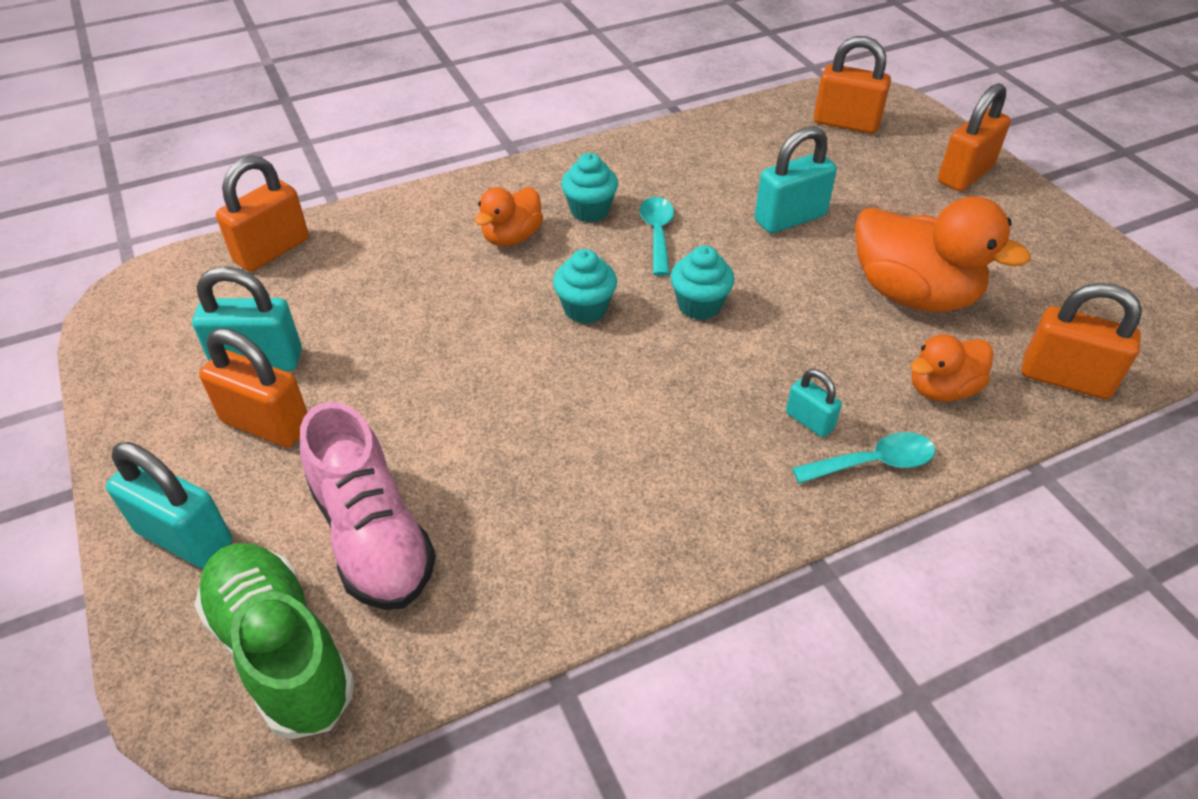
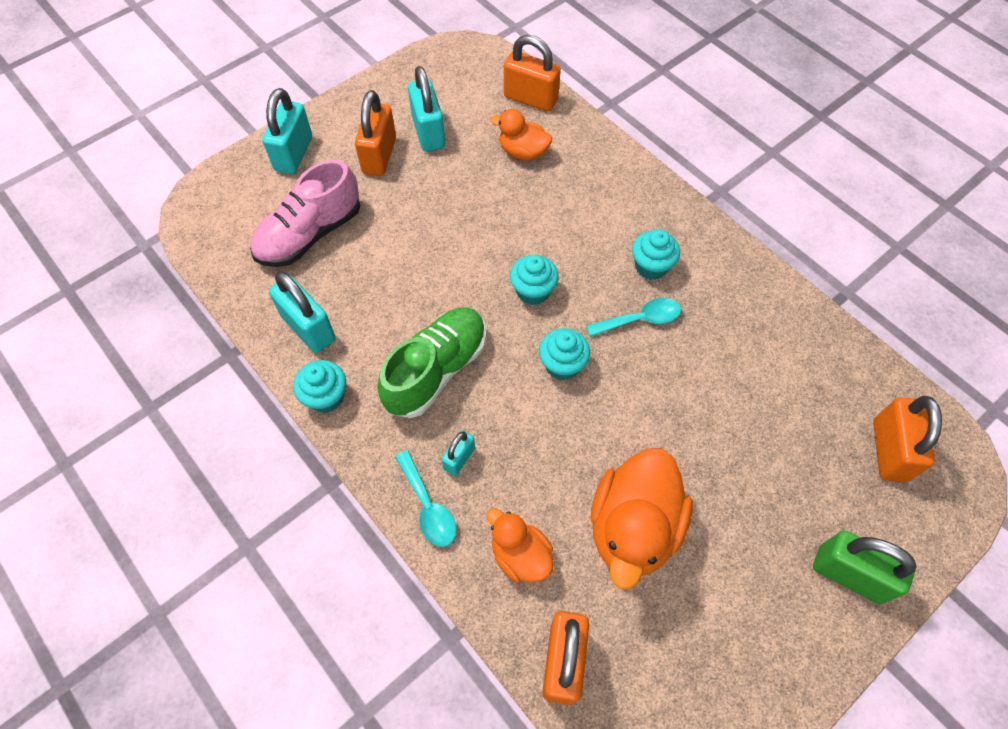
camera: 75 degrees right, 15 degrees up
(281, 651) = (232, 221): green shoe -> green shoe (436, 370)
(512, 237) = (597, 225): orange duck -> orange duck (523, 152)
(684, 553) = (326, 397): none -> turquoise cupcake
(790, 218) = (703, 416): turquoise padlock -> turquoise padlock (308, 328)
(965, 175) = (849, 574): orange padlock -> green padlock

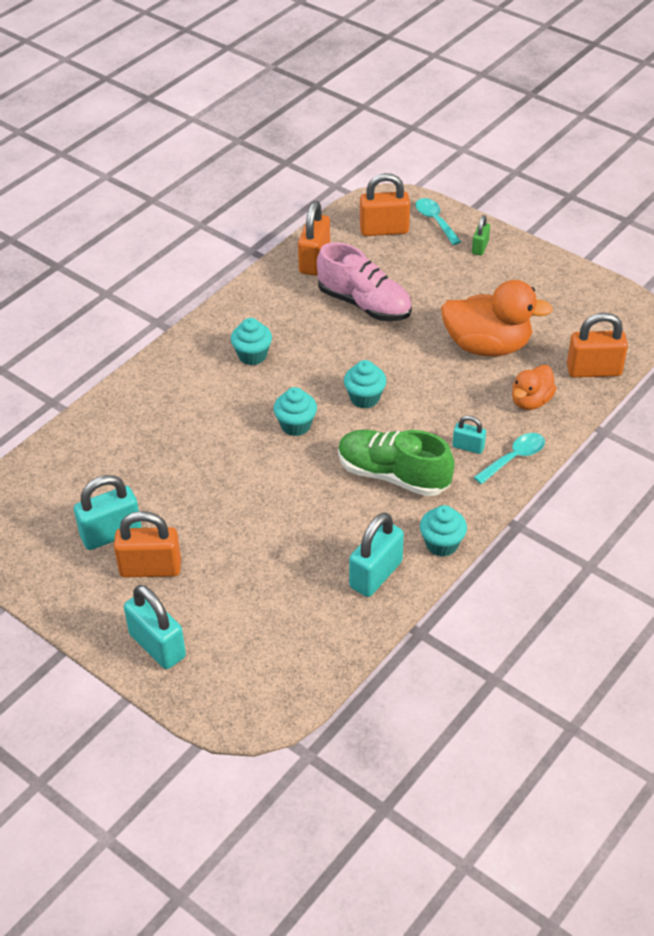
camera: 100 degrees left, 15 degrees down
(294, 154) = (157, 646): turquoise padlock -> turquoise padlock turned 45 degrees clockwise
(310, 234) = (266, 602): pink shoe -> pink shoe (364, 304)
(523, 152) = (130, 455): orange duck -> none
(530, 98) = (53, 459): orange padlock -> orange padlock (314, 261)
(640, 319) = (308, 357): turquoise spoon -> turquoise spoon (435, 221)
(849, 574) = (480, 247): green padlock -> green padlock, size x0.55

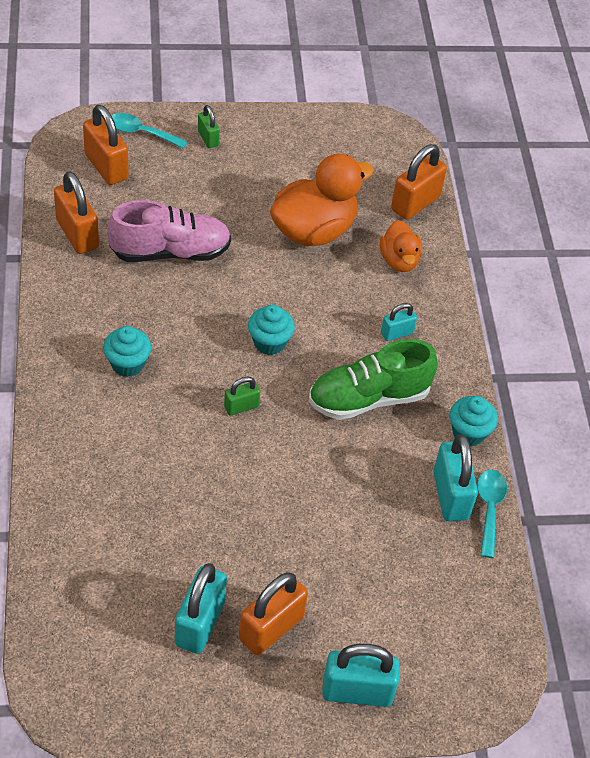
camera: 50 degrees left, 5 degrees up
(296, 425) = (241, 407): turquoise cupcake -> green padlock
(384, 230) = (106, 167): orange padlock -> orange padlock turned 75 degrees counterclockwise
(514, 458) = (440, 320): turquoise spoon -> turquoise spoon (489, 509)

